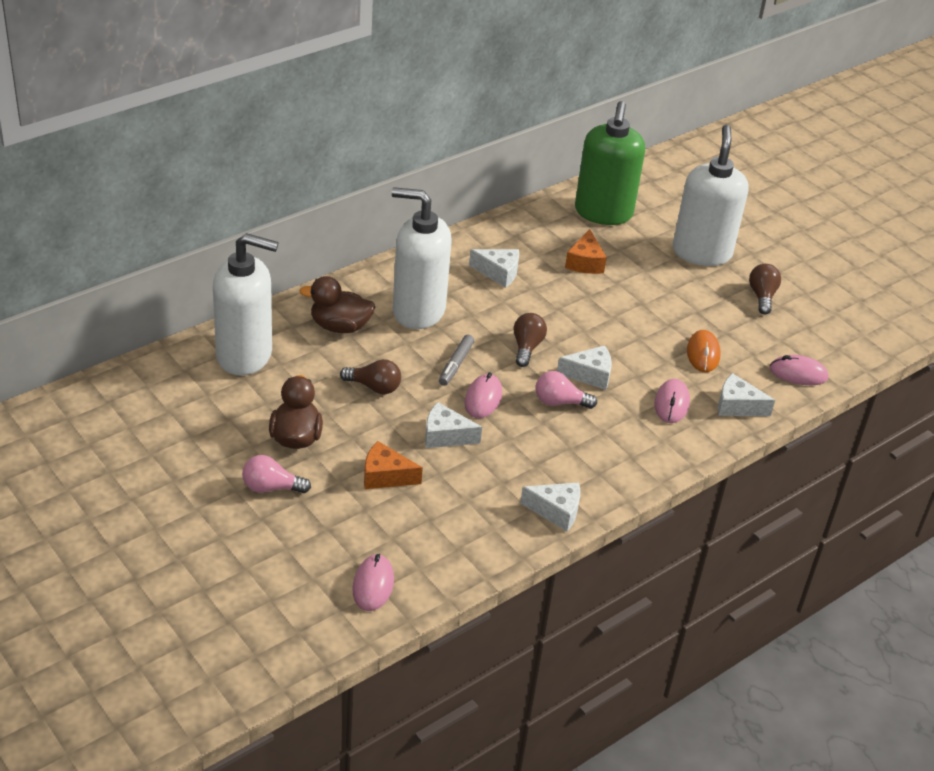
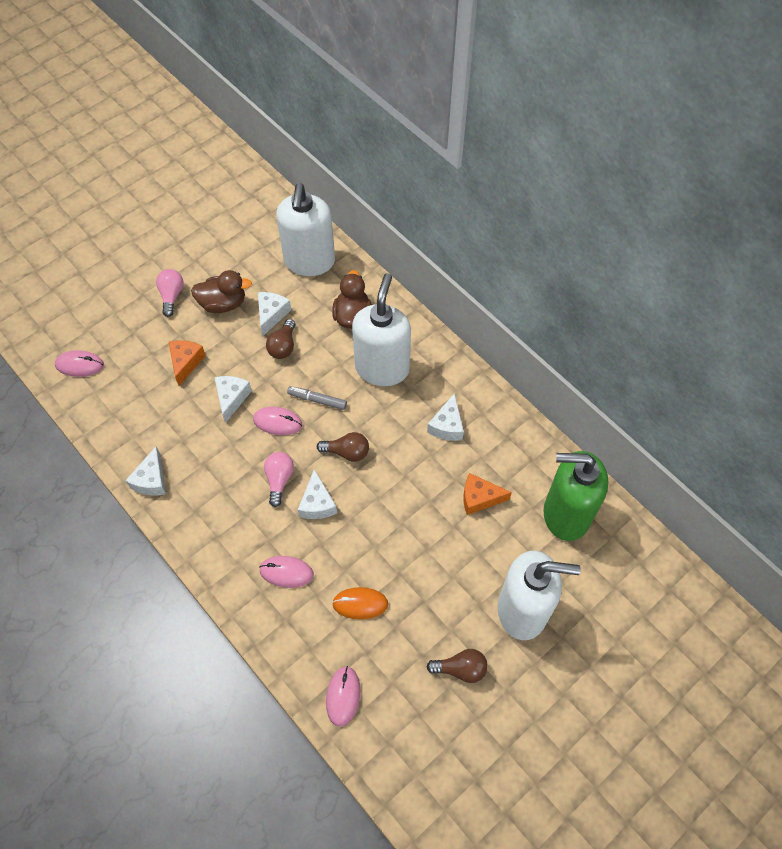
camera: 90 degrees right, 20 degrees up
(737, 406) = (289, 632): white cheese -> white cheese (271, 315)

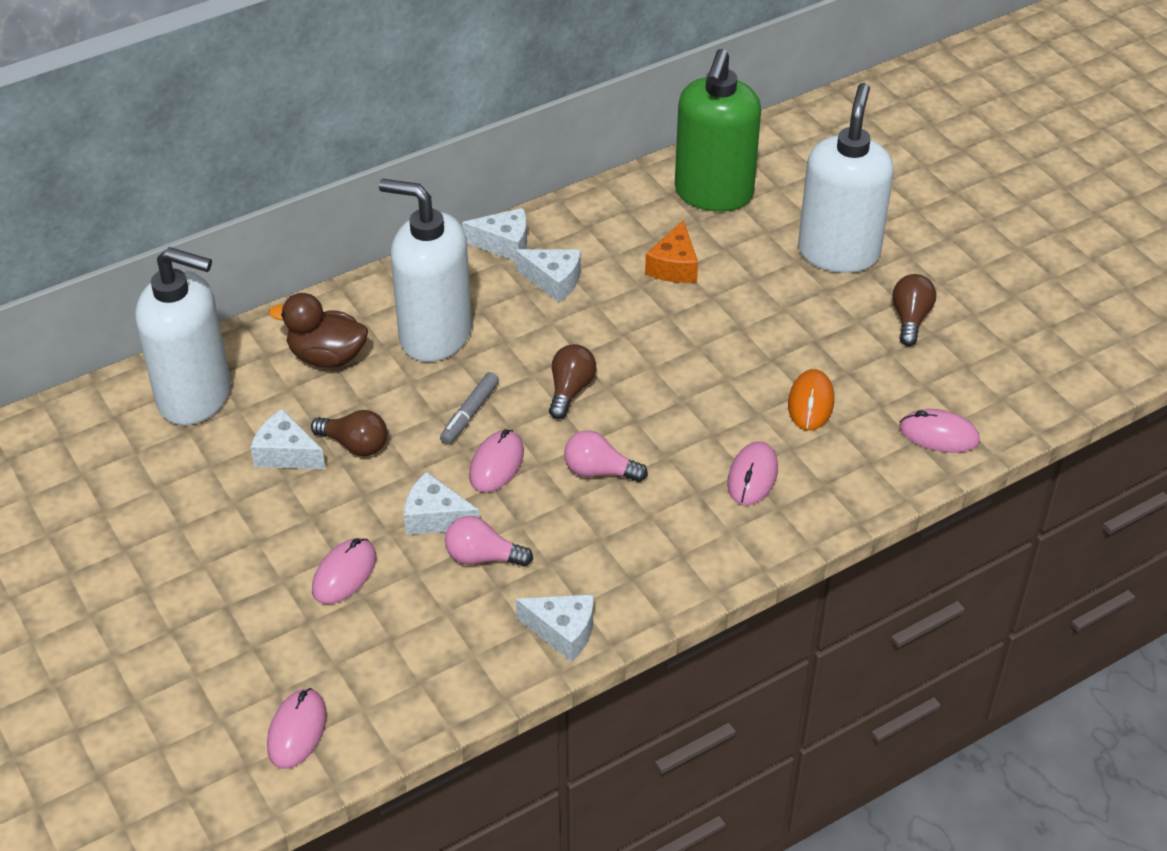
camera: 80 degrees left, 15 degrees down
(171, 296) = (192, 586): pink light bulb -> pink light bulb (483, 557)
(185, 363) = (344, 574): orange cheese -> pink mouse
(223, 304) = (238, 515): brown duck -> none
(317, 503) = (648, 432): white cheese -> white cheese (504, 244)

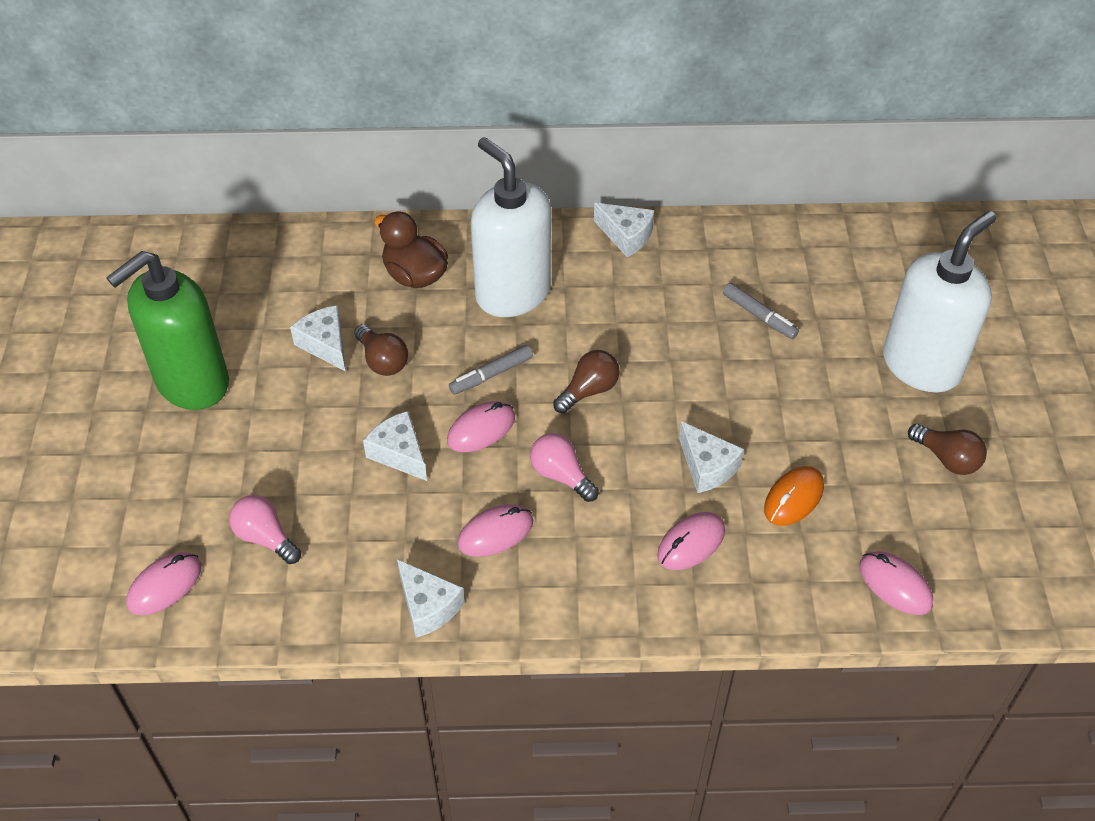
camera: 30 degrees right, 5 degrees up
(195, 396) = (293, 266): white soap dispenser -> none
(344, 574) = (295, 468): pink mouse -> pink mouse (495, 533)
(483, 557) = (411, 507): pink light bulb -> pink light bulb (265, 538)
(553, 281) = (644, 286): white cheese -> white cheese (707, 467)
(674, 266) = (759, 316): orange cheese -> grey marker
(713, 193) = (842, 263): green soap dispenser -> green soap dispenser (192, 383)
(910, 319) = (947, 458): brown light bulb -> brown light bulb turned 90 degrees clockwise

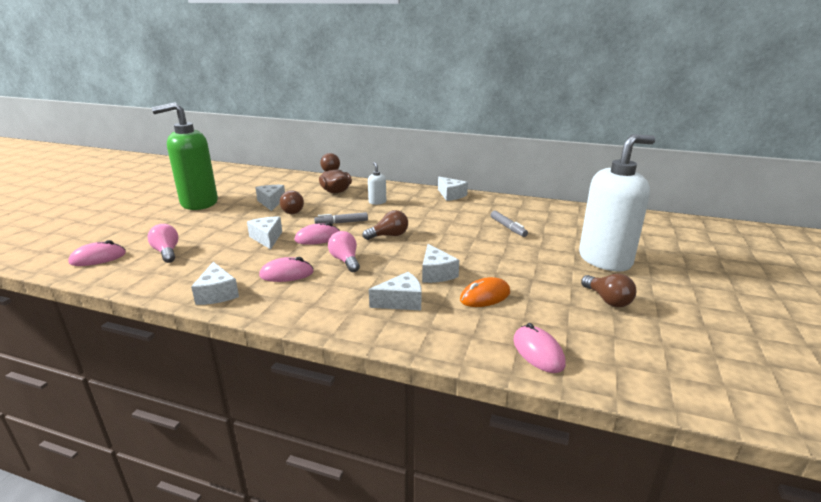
camera: 20 degrees right, 25 degrees down
(512, 293) = (377, 202): white soap dispenser -> white soap dispenser, size x0.41
(691, 543) = (401, 301): pink mouse -> white cheese

